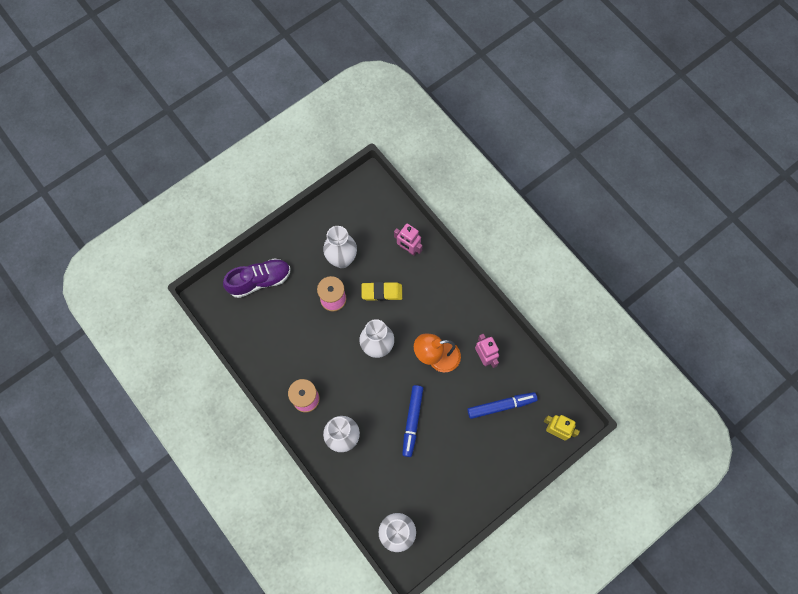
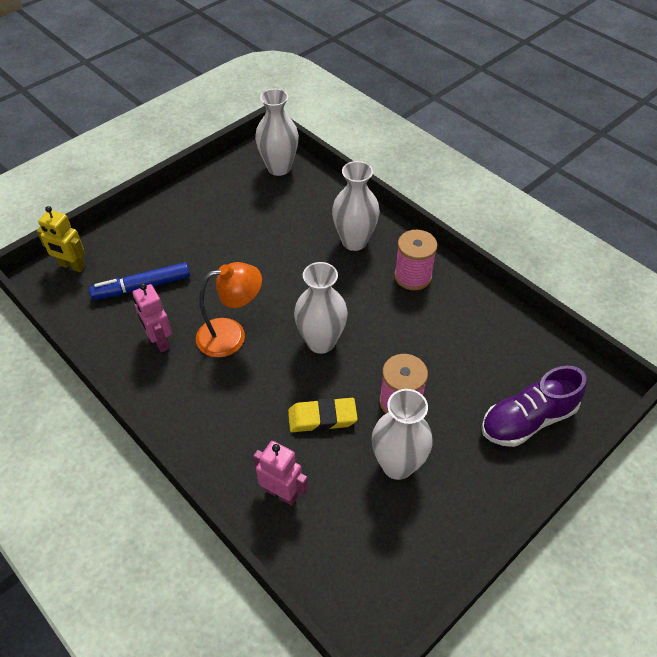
camera: 175 degrees right, 20 degrees down
(412, 421) = (265, 263): blue marker -> none

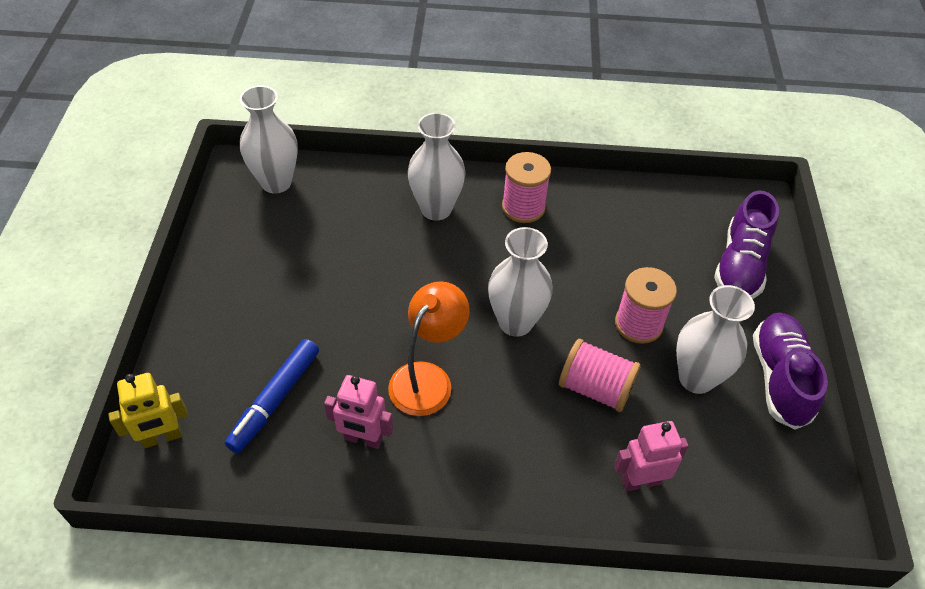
camera: 45 degrees left, 0 degrees up
(322, 418) = (595, 388): yellow eraser -> pink spool
(460, 513) = (780, 378): none -> purple shoe

